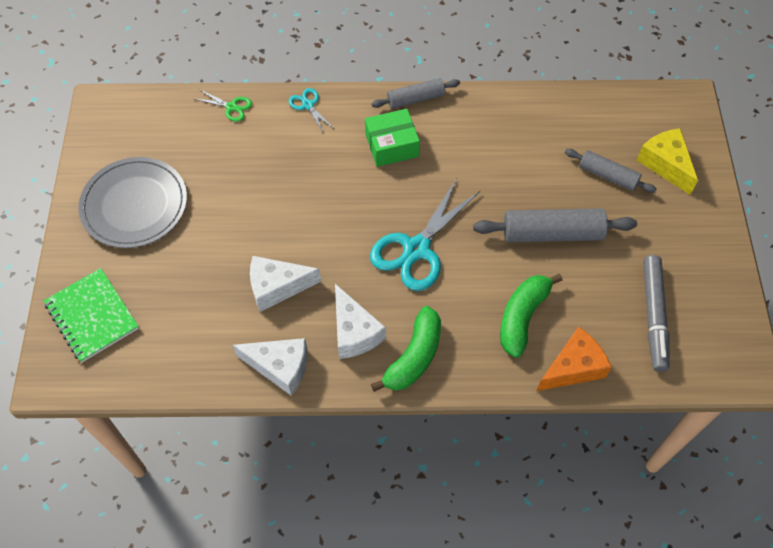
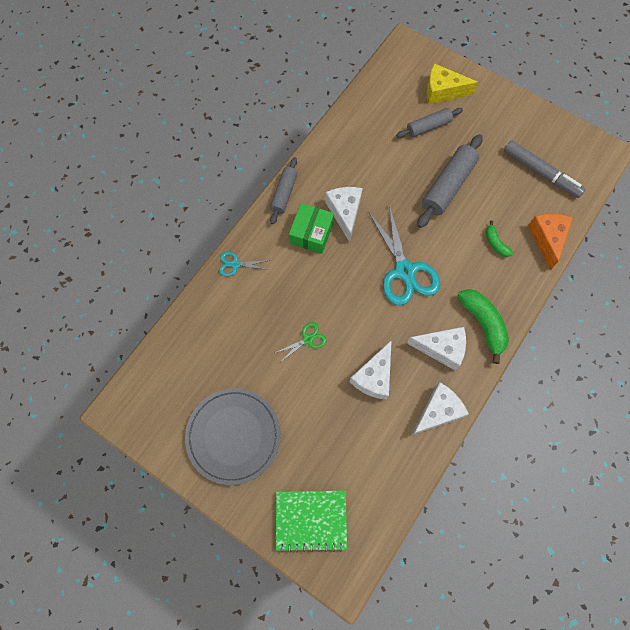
camera: 55 degrees left, 10 degrees up
(231, 107) = (196, 316): green scissors -> green scissors (307, 339)
(439, 160) = (345, 212): none -> white cheese
(522, 317) = (495, 243): green banana -> green banana, size x0.54

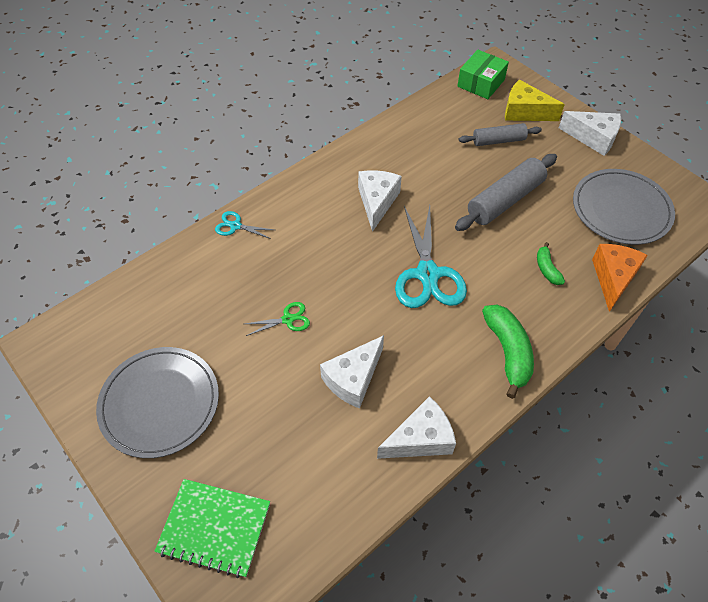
camera: 15 degrees right, 15 degrees down
(284, 194) = (316, 171): grey rolling pin -> none
(311, 233) = (332, 214): green box -> green box (481, 83)
(441, 349) = (447, 367): white cheese -> white cheese (593, 138)
(541, 173) = (621, 209): grey marker -> grey plate

